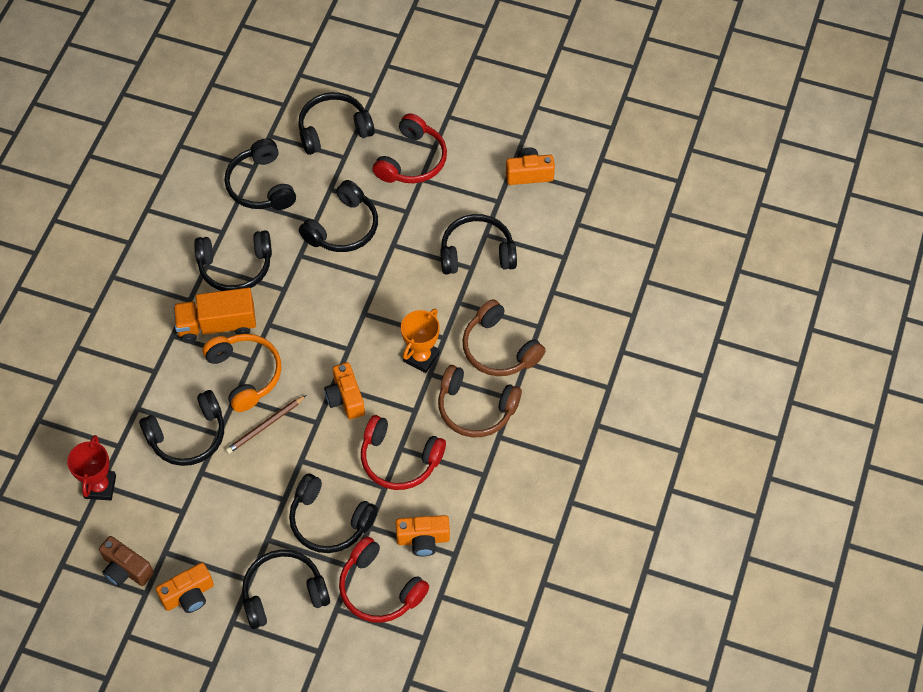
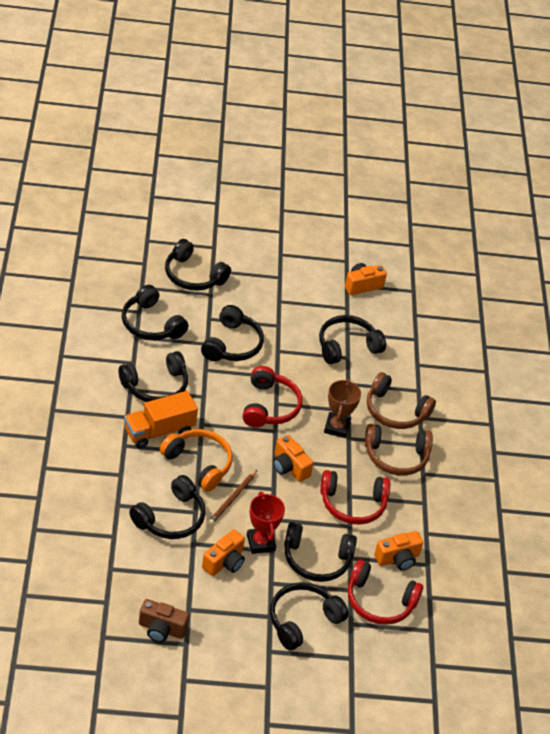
camera: 25 degrees left, 15 degrees down
(100, 487) = (111, 570): red trophy -> red trophy (260, 542)
(189, 595) = (224, 638): orange camera -> orange camera (224, 562)
(333, 129) = (193, 276): black headphones -> black headphones turned 105 degrees counterclockwise
(412, 160) = (266, 289): red headphones -> red headphones (269, 406)
(421, 357) = (337, 427): orange trophy -> brown trophy

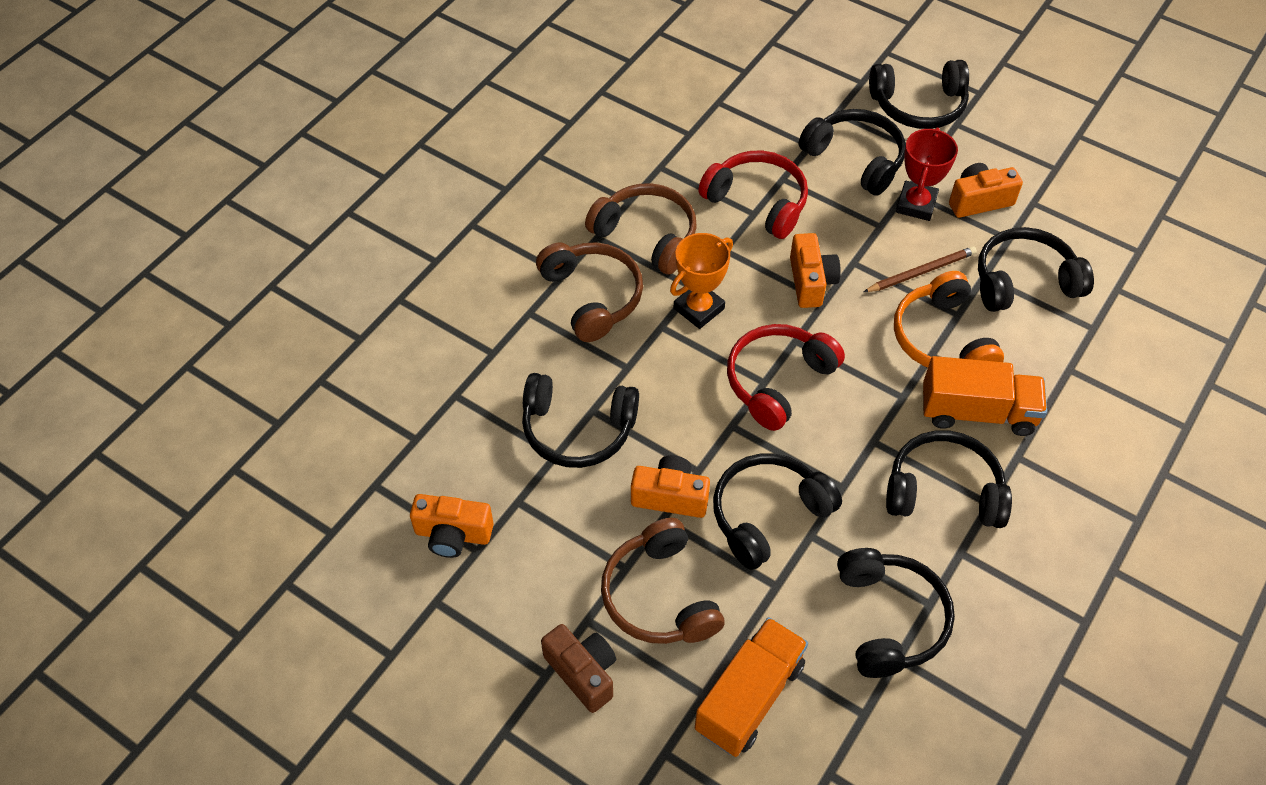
camera: 140 degrees left, 10 degrees up
(161, 629) = (1102, 160): brown camera -> brown camera (583, 672)
(193, 276) = (749, 697): black headphones -> orange truck
(256, 296) = (659, 596): none -> brown headphones
(337, 427) = (699, 308): brown trophy -> orange trophy
(379, 601) = (810, 89): red headphones -> none
(398, 558) = (750, 121): orange camera -> orange camera (670, 496)

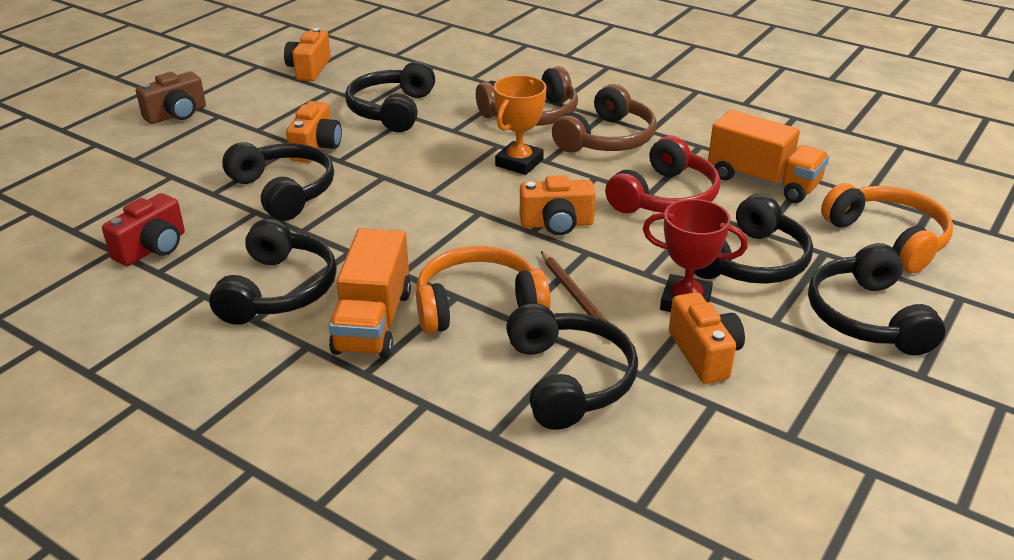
camera: 90 degrees right, 20 degrees down
(659, 596) = (226, 143): brown headphones -> none
(699, 308) = (519, 163): orange trophy -> orange trophy turned 75 degrees clockwise
(749, 697) = (119, 178): orange truck -> orange truck (763, 181)
(778, 381) = (430, 201): red headphones -> none
(812, 72) = (888, 238): none -> orange headphones
(889, 619) = (153, 248): black headphones -> red camera

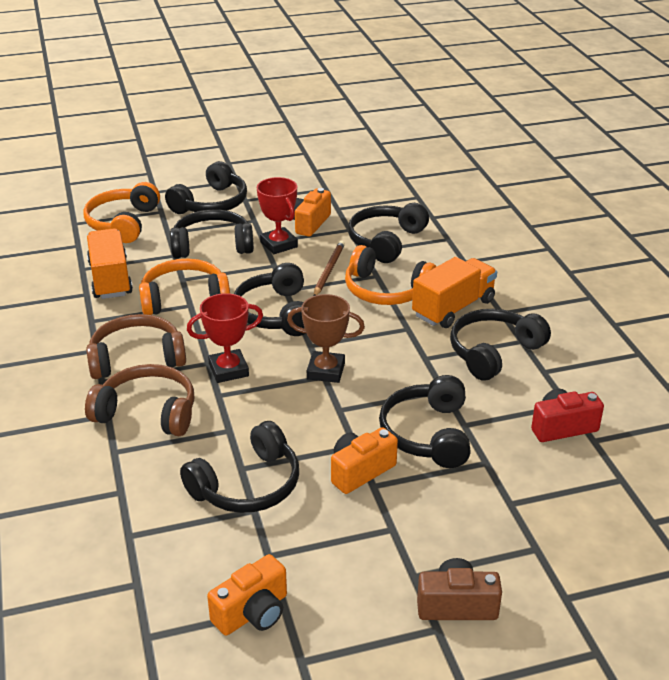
camera: 140 degrees left, 0 degrees up
(434, 198) = (326, 371): none -> brown trophy
(519, 163) = (228, 370): orange trophy -> red trophy
(557, 224) = (275, 313): orange camera -> black headphones
(665, 197) = (184, 298): red headphones -> orange headphones

